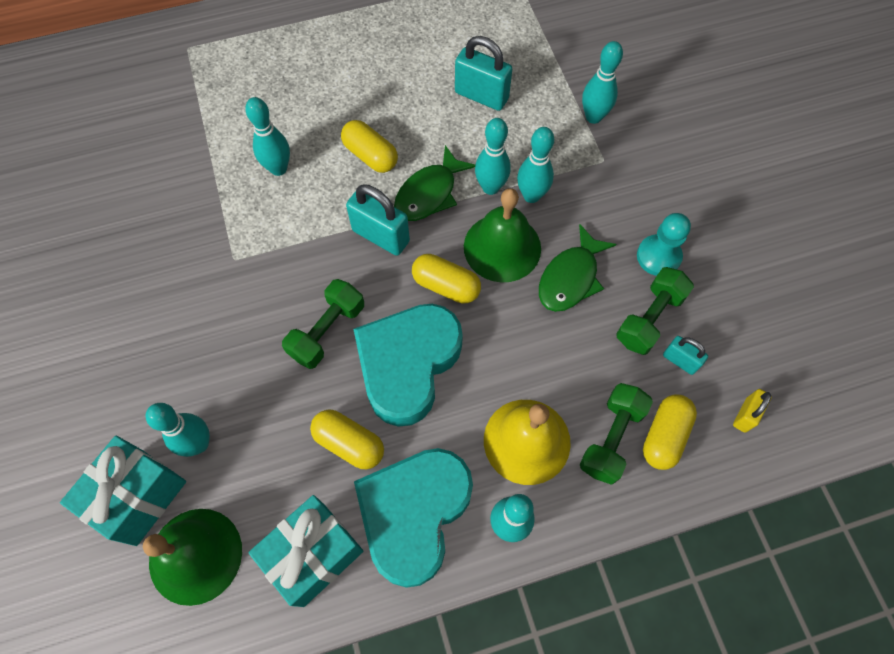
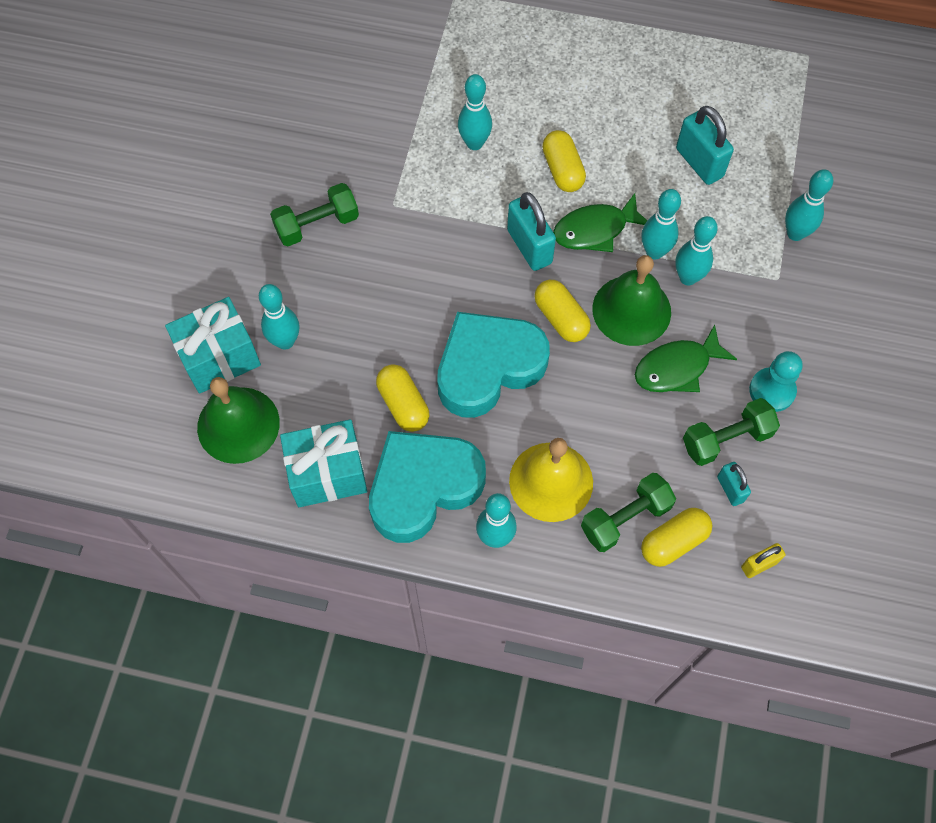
camera: 30 degrees right, 0 degrees up
(327, 331) = (437, 305): green dumbbell -> green dumbbell (317, 225)

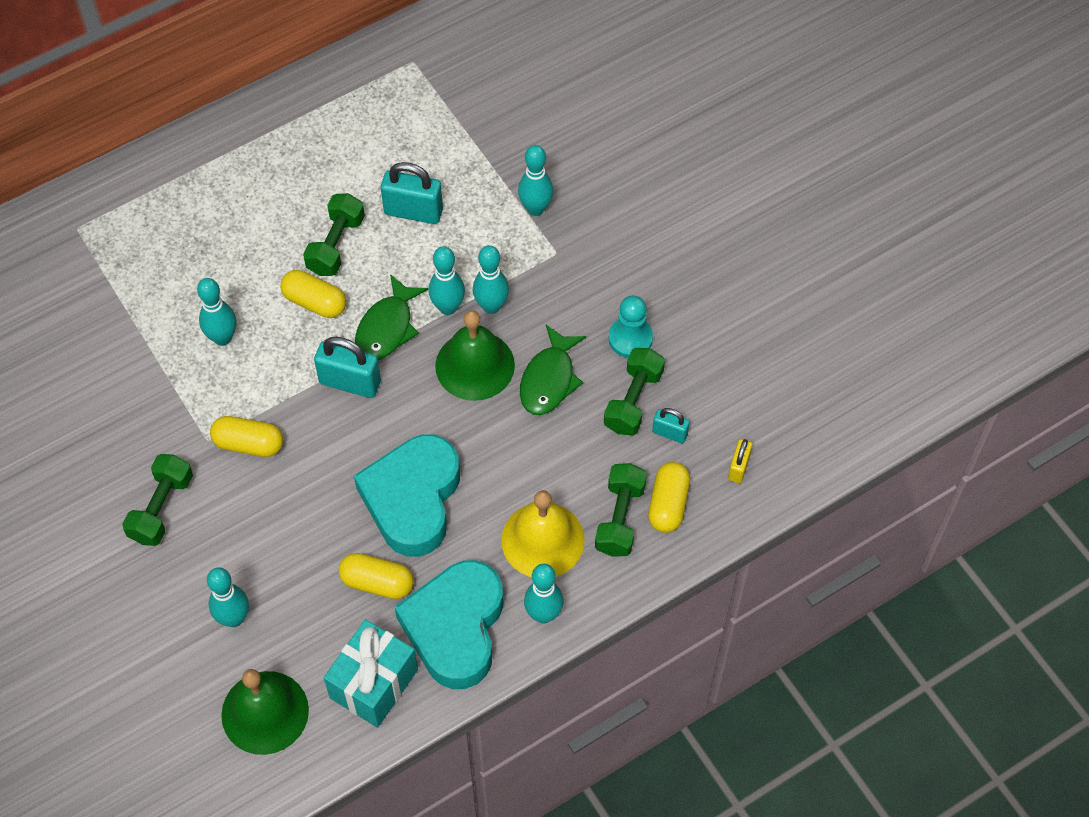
camera: 45 degrees left, 5 degrees down
(219, 358) = (194, 677): turquoise gift -> none
(561, 318) = (429, 416): yellow capsule -> yellow capsule (248, 444)
(618, 142) = (336, 245): none -> green dumbbell

